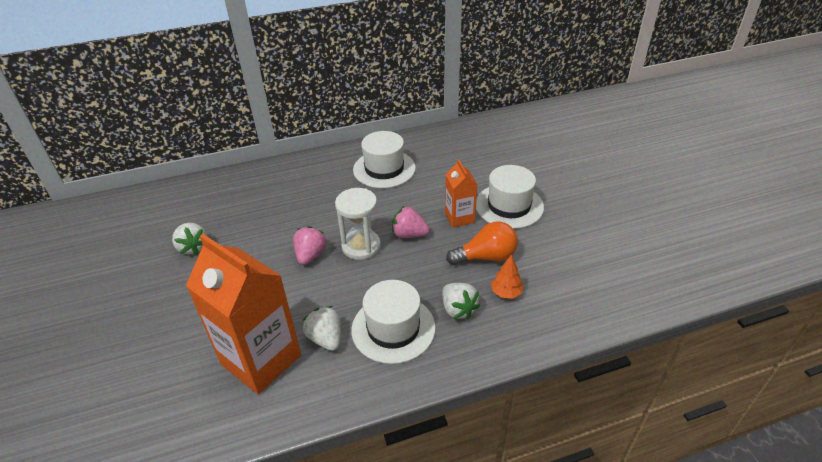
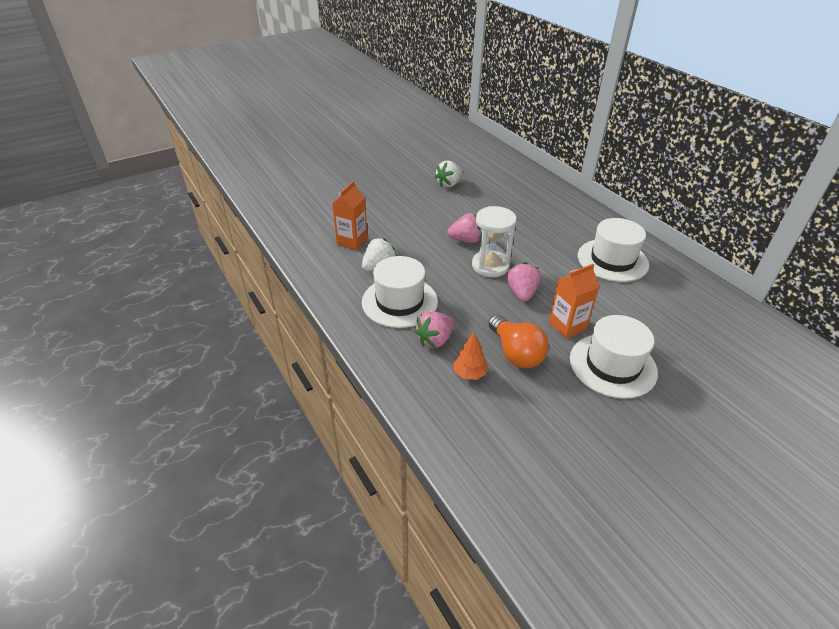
camera: 75 degrees right, 0 degrees up
(261, 360) = (352, 241): orange carton -> orange carton, size x0.52
(458, 309) = (435, 340): white strawberry -> pink strawberry

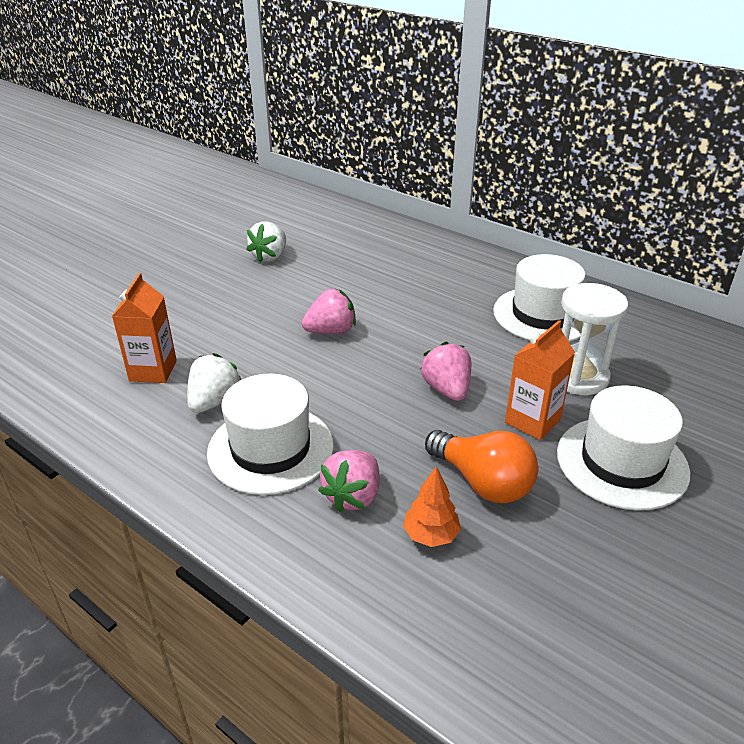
camera: 20 degrees left, 5 degrees down
(490, 266) = (383, 360): white hourglass -> white hourglass (578, 377)

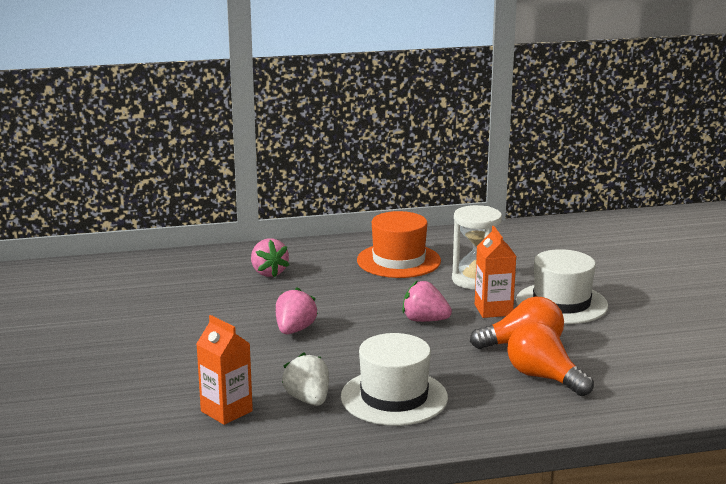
camera: 50 degrees left, 15 degrees down
(270, 256) = (145, 314): white strawberry -> none
(353, 496) = (479, 387): pink strawberry -> pink strawberry (268, 273)
(431, 535) = (544, 377): orange tree -> orange light bulb
(543, 315) = (398, 261): white hat -> orange hat

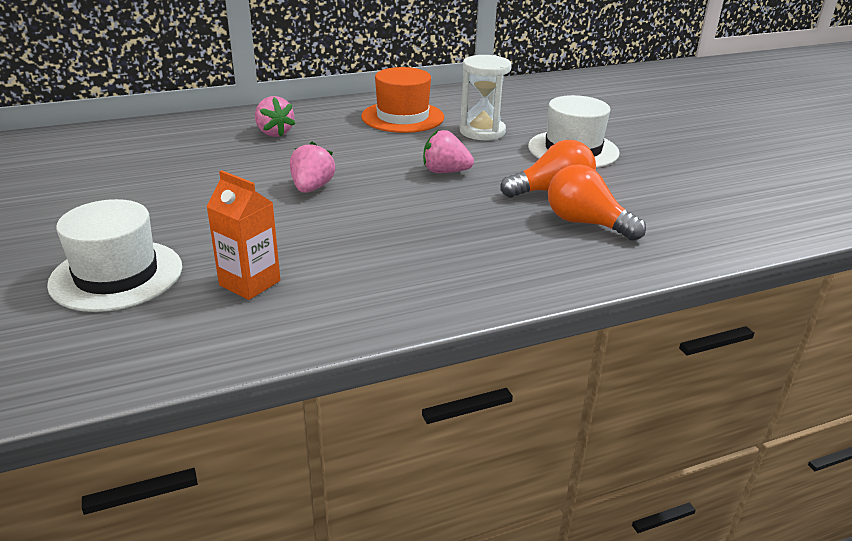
camera: 10 degrees left, 10 degrees up
(308, 400) = (342, 263): white strawberry -> none
(394, 397) = (437, 254): white hat -> white hat (116, 275)
(493, 310) = (510, 158): orange carton -> none

